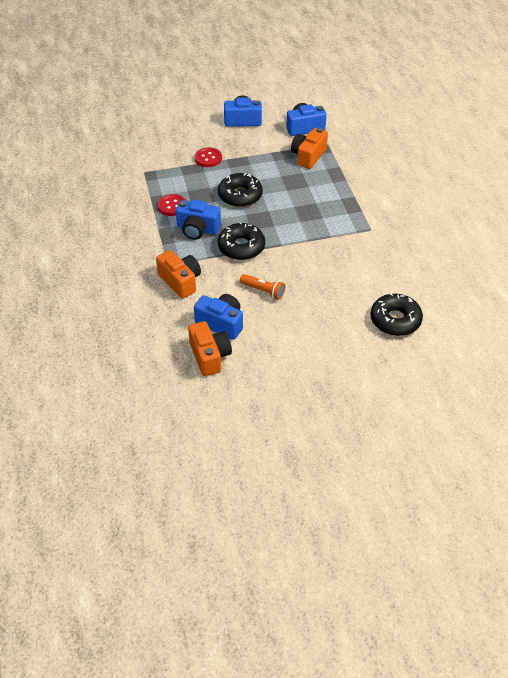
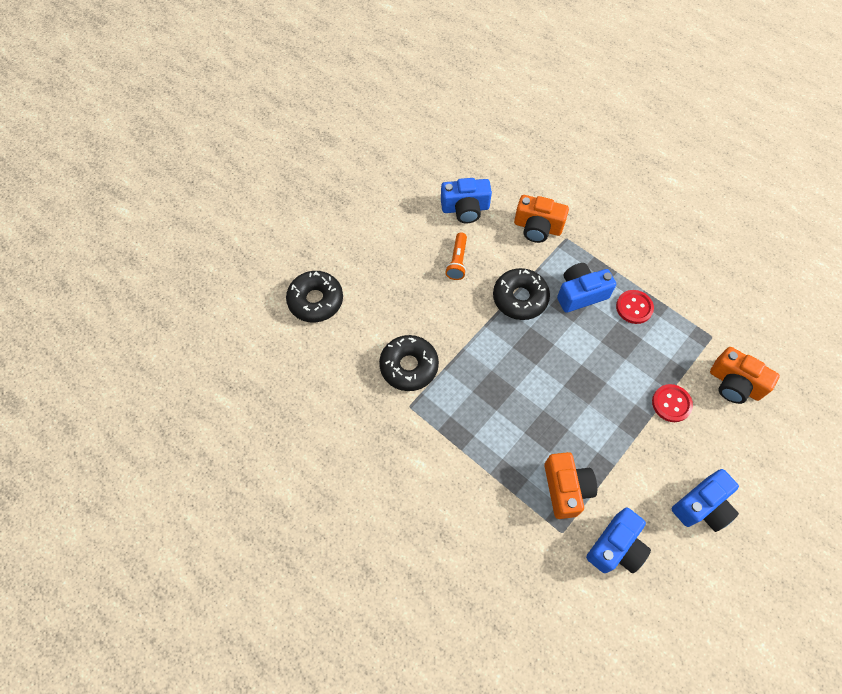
camera: 145 degrees right, 15 degrees up
(210, 356) = (448, 176): orange camera -> orange camera (734, 384)
(240, 196) = (583, 367): black donut -> black donut (409, 366)
(263, 291) = (457, 261): orange flashlight -> orange flashlight turned 75 degrees counterclockwise

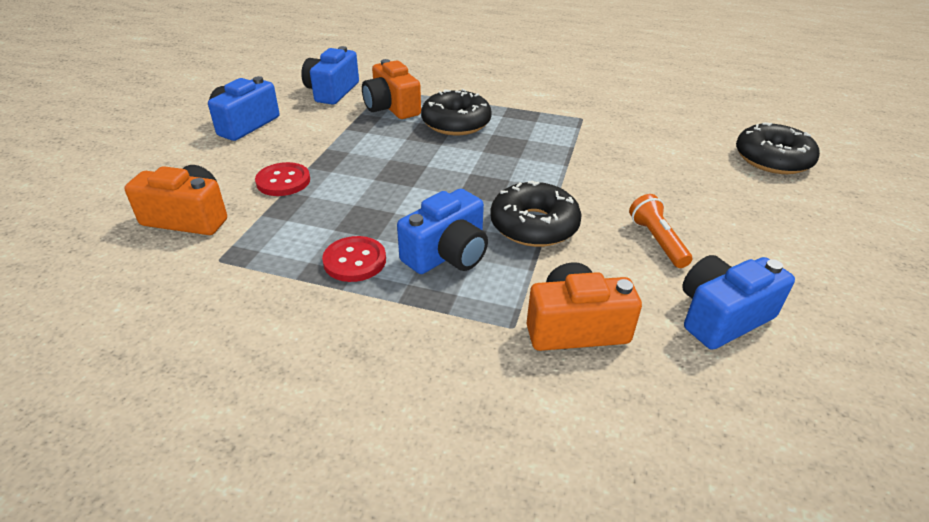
camera: 155 degrees right, 25 degrees down
(409, 366) = (611, 139): black donut -> black donut (456, 123)

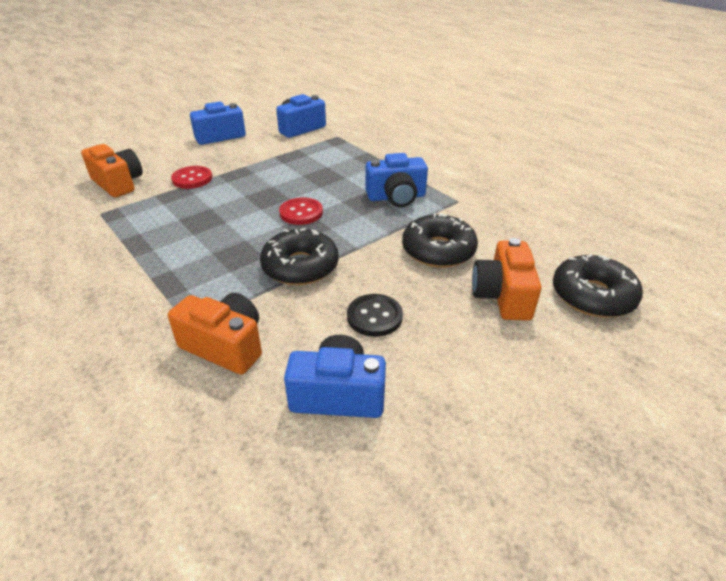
camera: 35 degrees right, 0 degrees up
(355, 261) = (162, 243): red button -> red button (301, 213)
(392, 107) = (323, 150): orange camera -> orange camera (502, 296)
(447, 254) = (218, 262): blue camera -> blue camera (396, 197)
(456, 123) = (352, 175): black donut -> black donut (438, 250)
(657, 241) = (374, 317): orange flashlight -> black button

